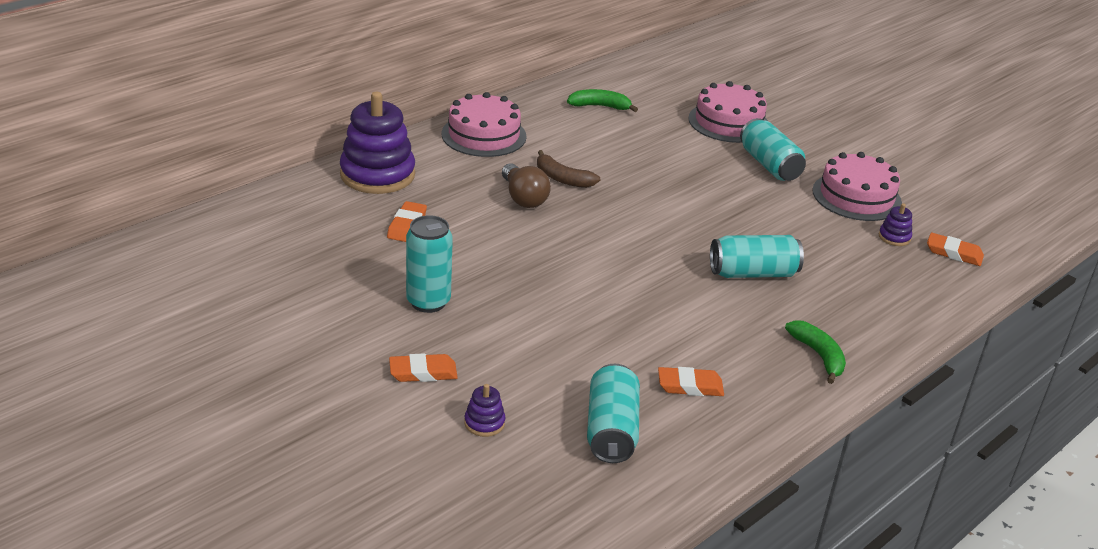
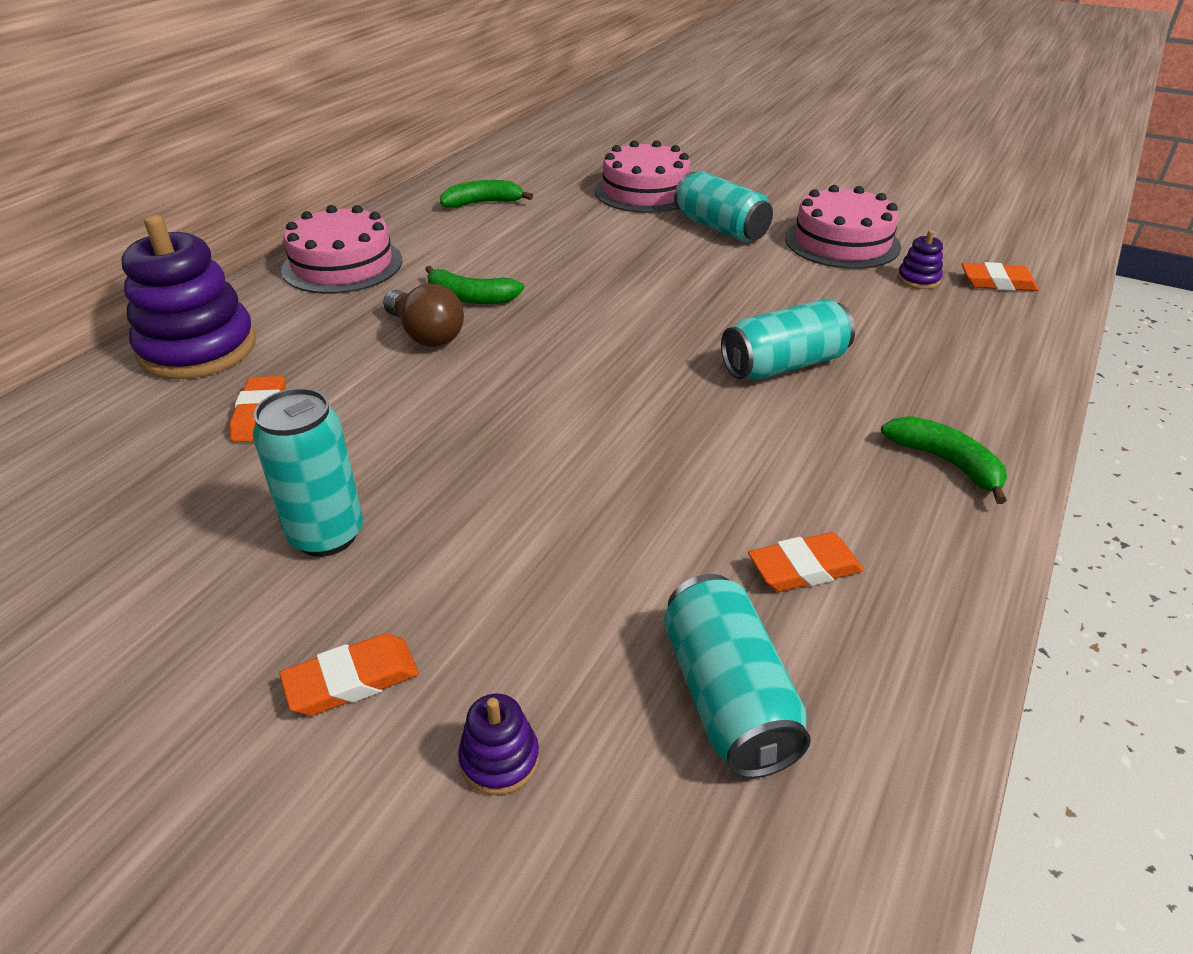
camera: 15 degrees left, 5 degrees up
(562, 178) = (470, 297): brown banana -> green banana

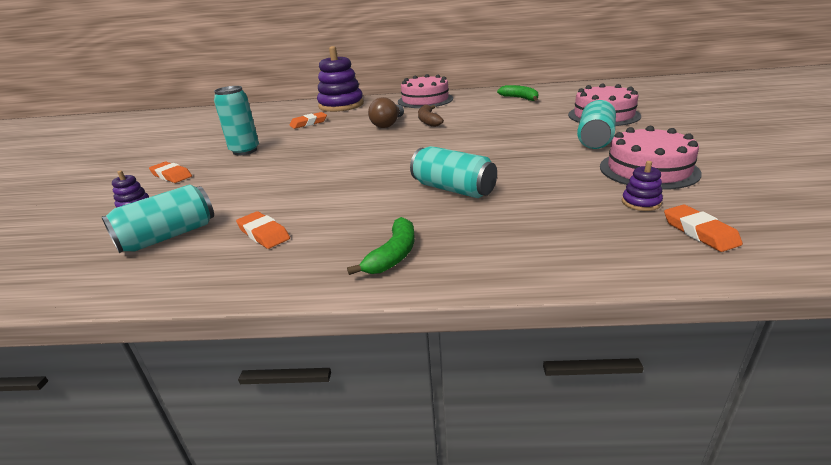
camera: 65 degrees right, 10 degrees down
(470, 297) = (428, 121): green banana -> brown banana

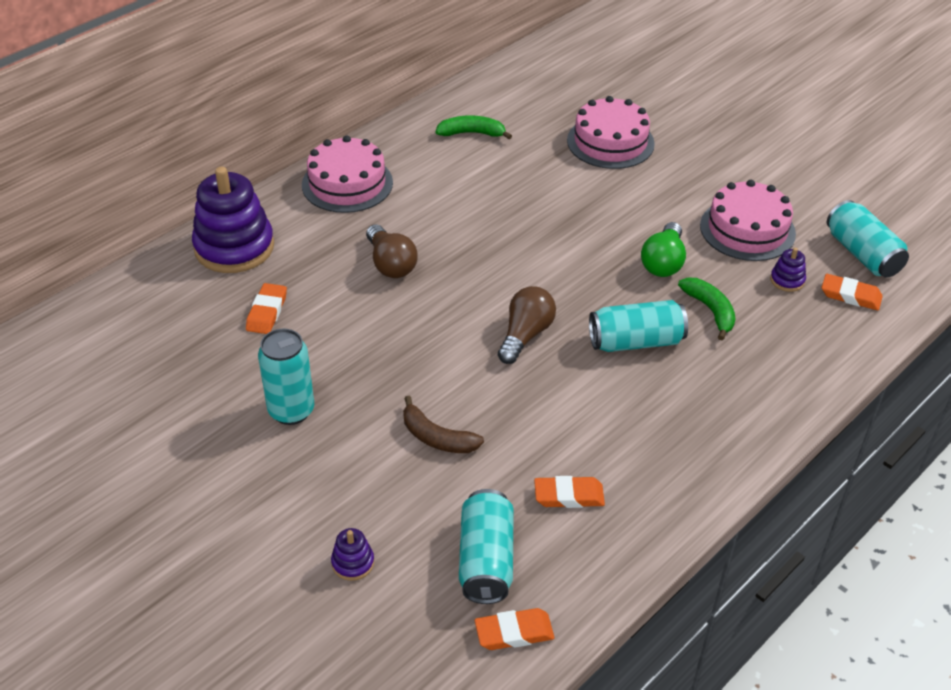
camera: 50 degrees left, 15 degrees up
(171, 175) = (287, 503): orange eraser -> orange eraser (514, 632)
(393, 255) = (704, 444): green banana -> green banana (710, 311)
(395, 164) = (525, 335): none -> brown light bulb
(428, 121) = (432, 234): brown banana -> brown banana (437, 437)
(545, 164) = (663, 262): none -> green light bulb
(595, 139) = (654, 196): turquoise can -> turquoise can (862, 254)

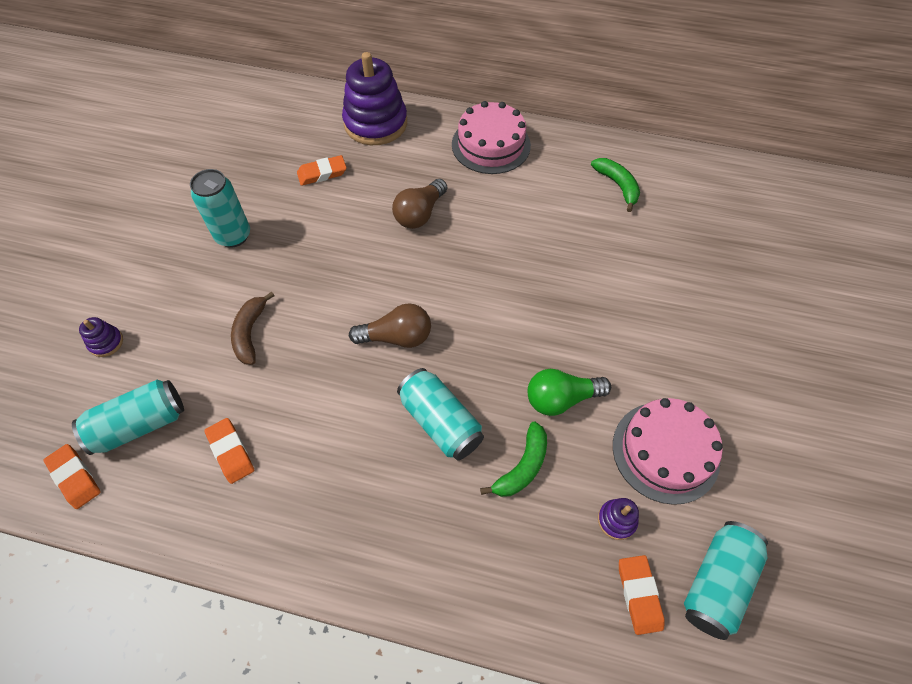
camera: 60 degrees right, 15 degrees up
(610, 142) = (696, 284): pink cake -> none

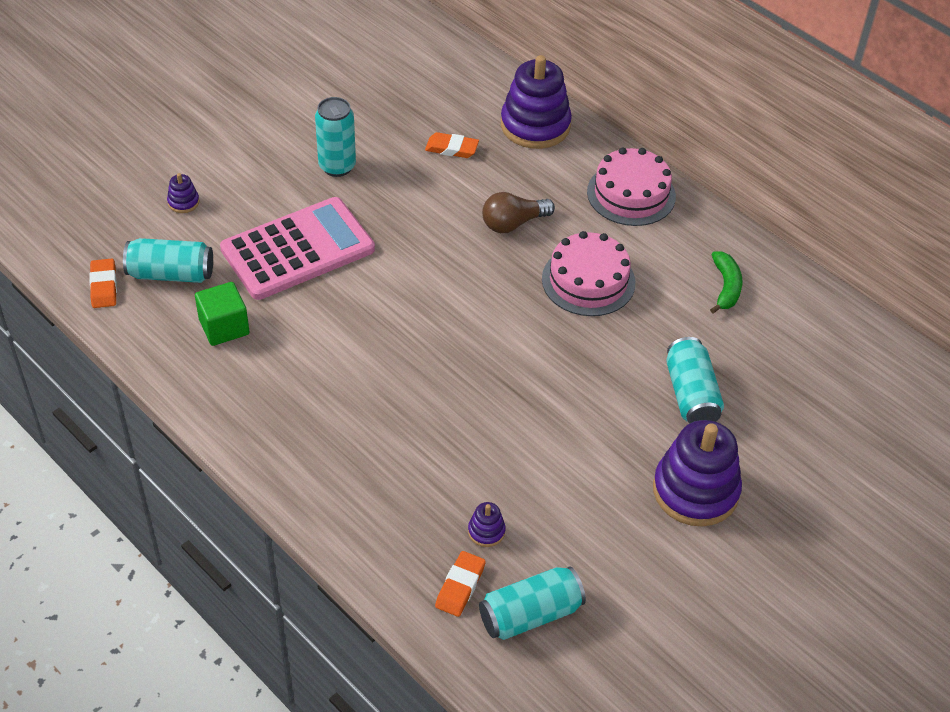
camera: 30 degrees right, 10 degrees down
(230, 452) = (224, 327): orange eraser -> green cube
(250, 333) = (298, 249): brown banana -> pink calculator
(396, 337) = (414, 311): brown light bulb -> none
(440, 422) = (400, 391): turquoise can -> turquoise can (691, 395)
(522, 467) = (441, 456): green banana -> none
(561, 399) = (516, 427): green light bulb -> none
(665, 451) = (571, 509): pink cake -> pink cake (588, 281)
(739, 373) = (695, 491): none -> purple stacking toy

